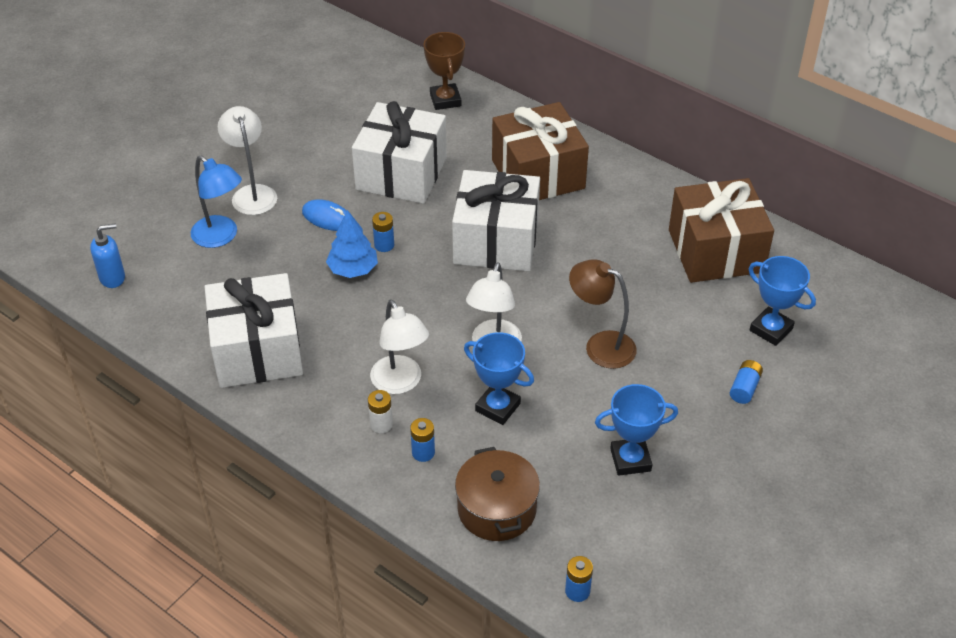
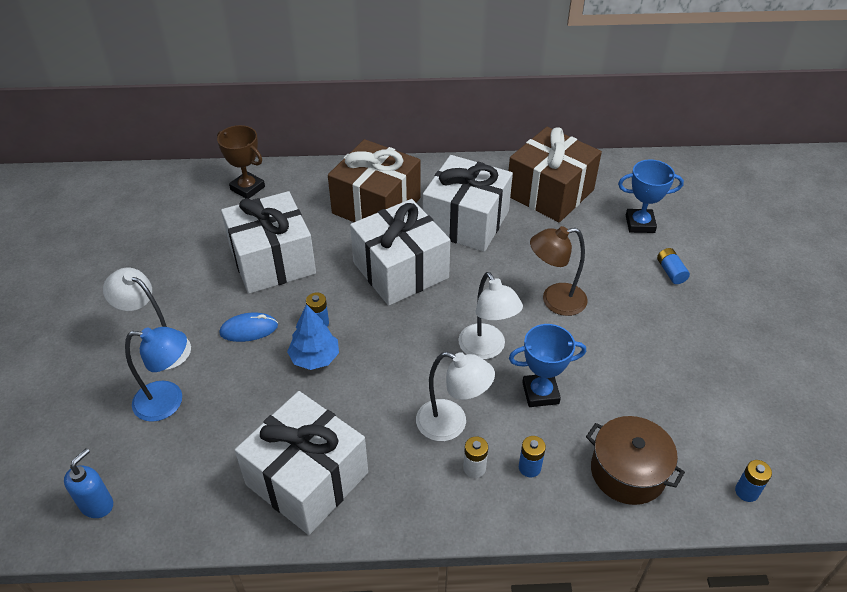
camera: 40 degrees left, 0 degrees up
(602, 232) = (466, 221): none -> white gift
(630, 460) = (665, 369): blue trophy -> none

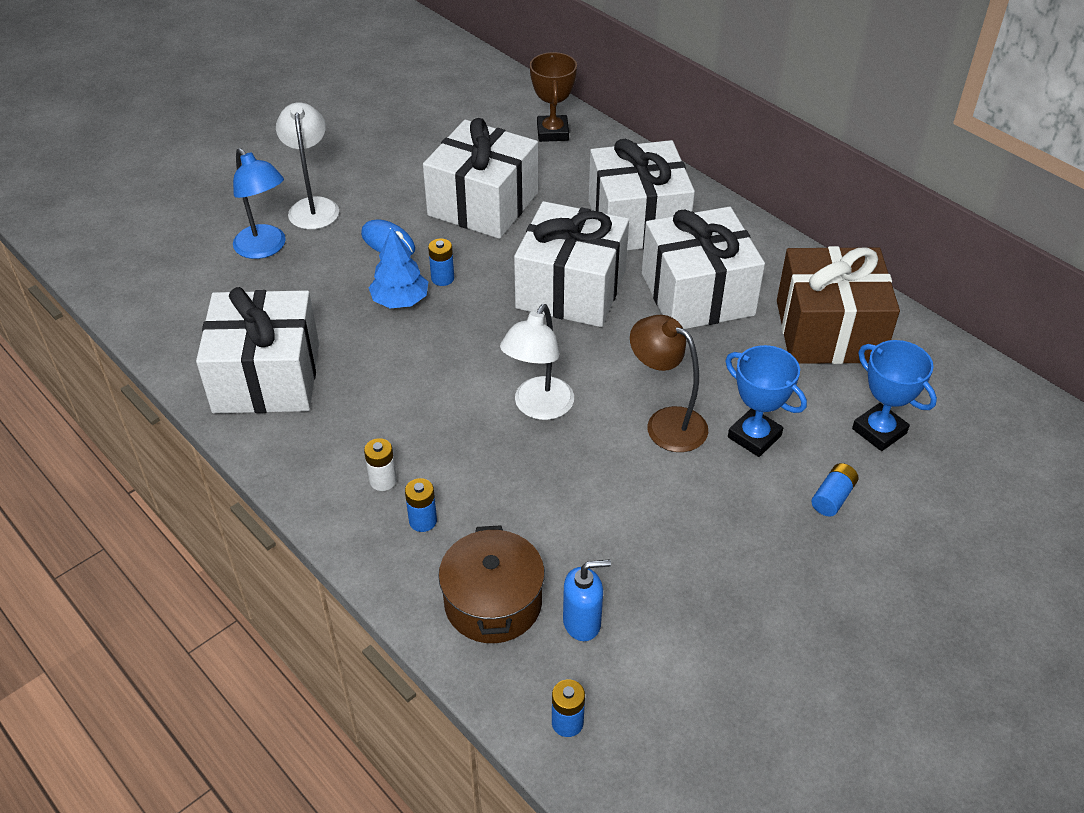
camera: 50 degrees right, 0 degrees up
(97, 505) = (135, 278): blue soap dispenser -> blue soap dispenser (582, 622)
(376, 205) = (637, 222): brown gift -> white gift
(451, 424) = (418, 435): white lamp -> none
(540, 393) = (525, 479): blue trophy -> blue trophy (754, 436)

